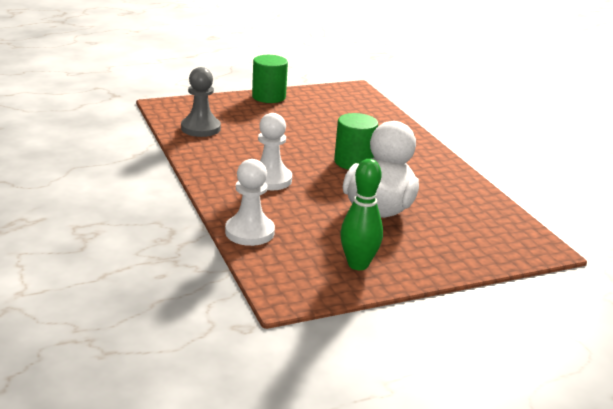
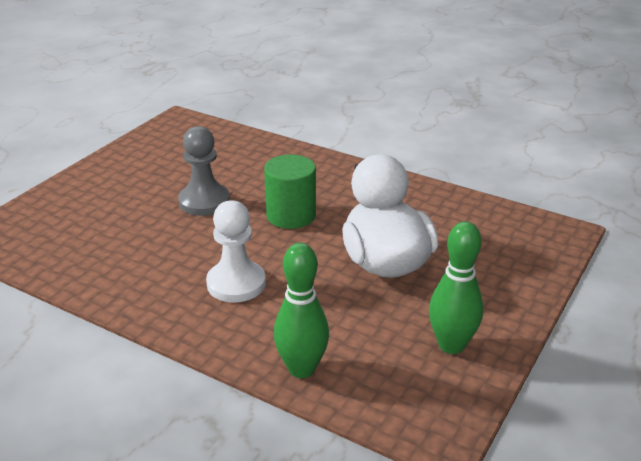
camera: 35 degrees left, 5 degrees up
(200, 128) = (71, 251): grey pawn -> grey pawn (204, 202)
(249, 232) = (302, 369): white pawn -> green bowling pin
(268, 97) = (99, 170): green cylinder -> none

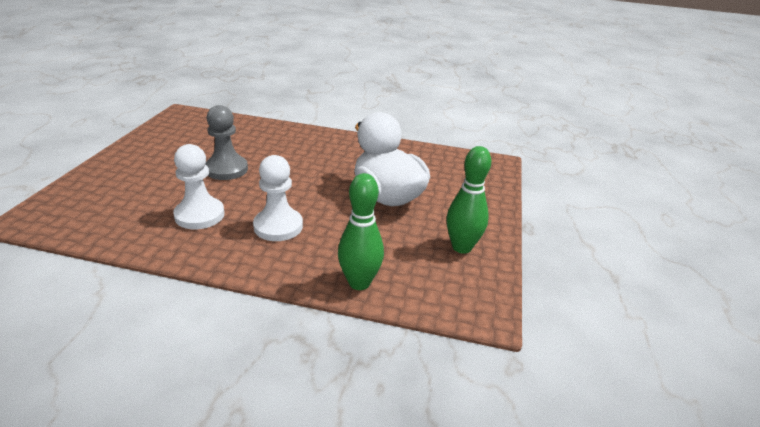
camera: 20 degrees left, 0 degrees up
(154, 257) = (199, 215): none -> white pawn
(291, 215) = (301, 172): green cylinder -> none

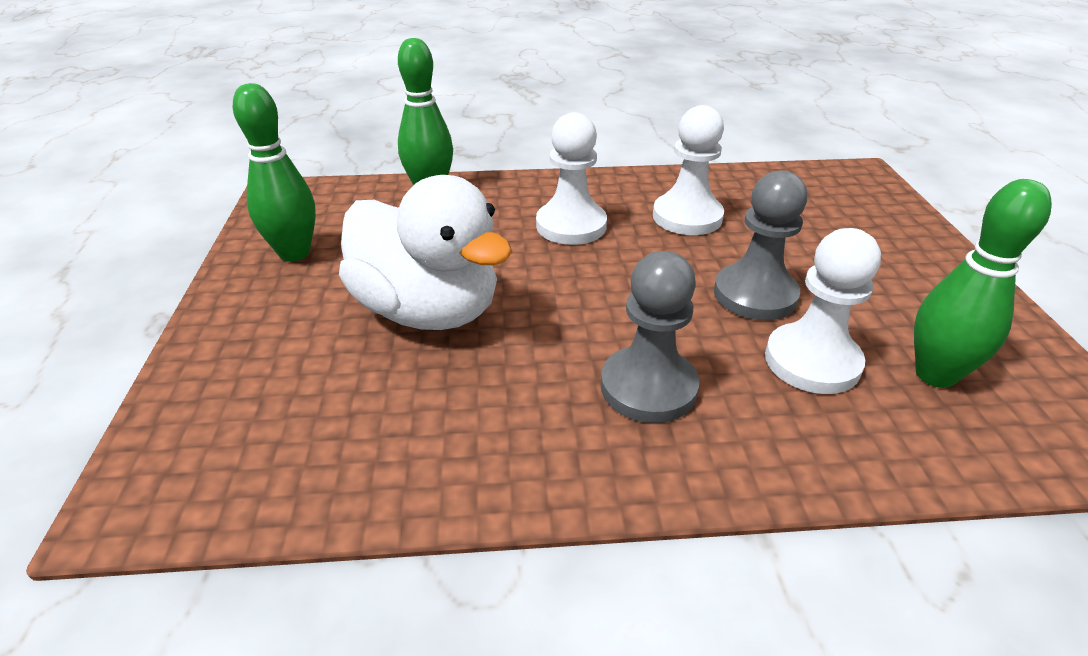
camera: 165 degrees right, 5 degrees up
(203, 134) = (935, 375): none -> green bowling pin
(240, 146) = (812, 361): none -> white pawn
(311, 152) = (648, 387): none -> grey pawn

